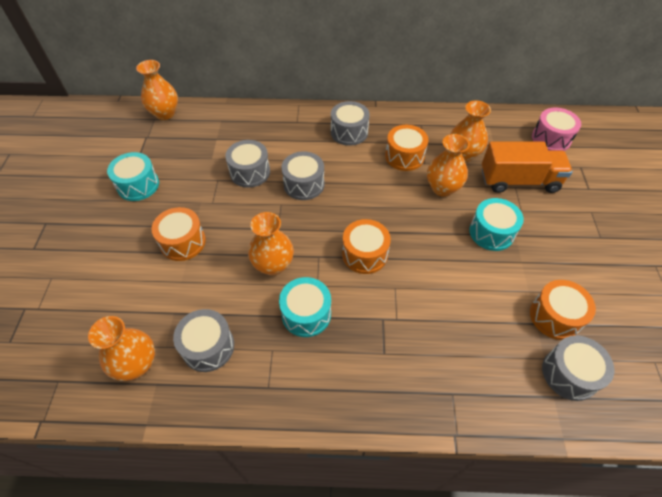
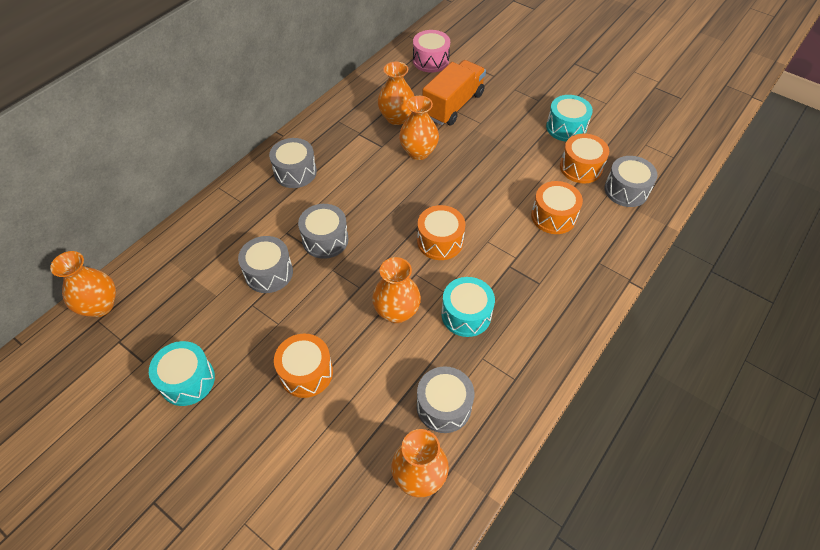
camera: 55 degrees left, 0 degrees up
(404, 156) = (362, 153): orange drum -> orange drum (553, 216)
(491, 232) = (486, 152): turquoise drum -> turquoise drum (566, 127)

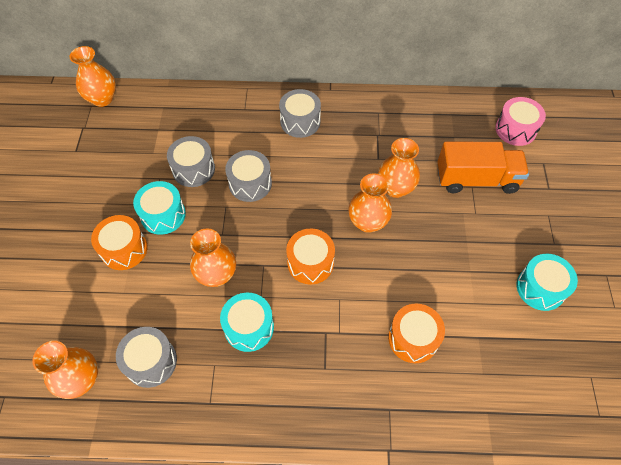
camera: 55 degrees right, 5 degrees up
(187, 380) = (76, 184): turquoise drum -> turquoise drum (163, 215)
(396, 118) = (420, 148): orange vase -> orange vase (368, 222)
(581, 167) = (498, 330): orange drum -> none
(626, 190) = (505, 389): grey drum -> none

